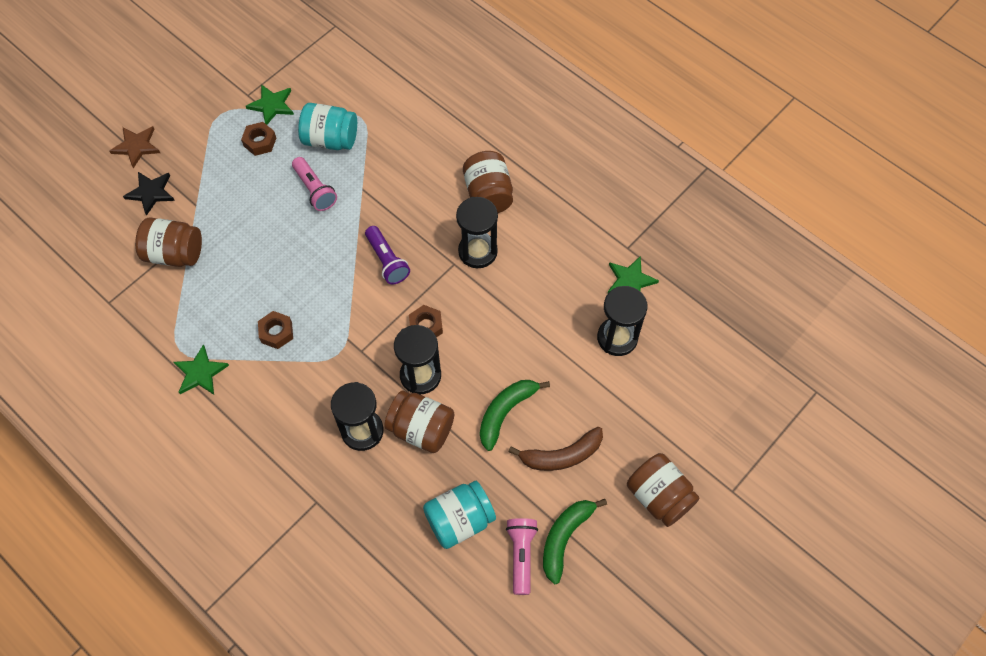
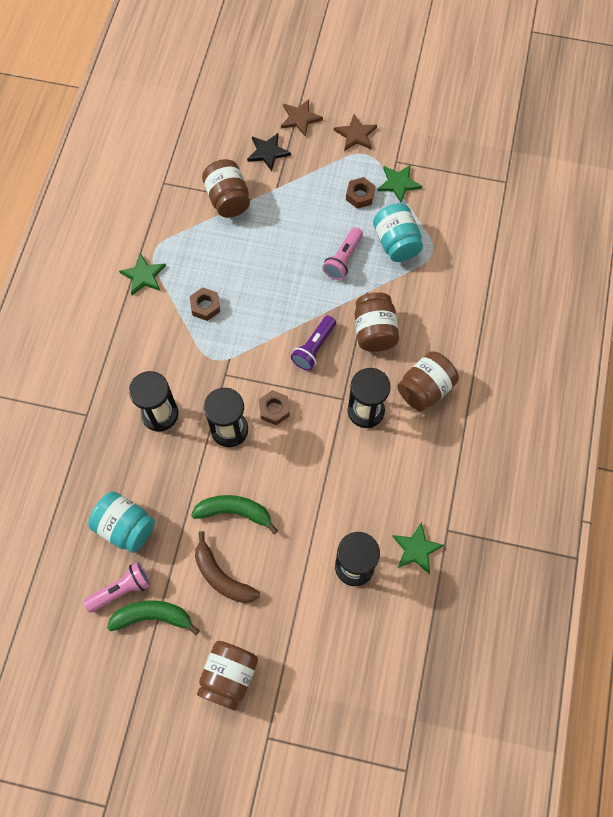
camera: 60 degrees right, 5 degrees up
(193, 111) = (356, 135): none -> brown star
(421, 429) = (185, 456): brown jar -> brown jar (374, 331)

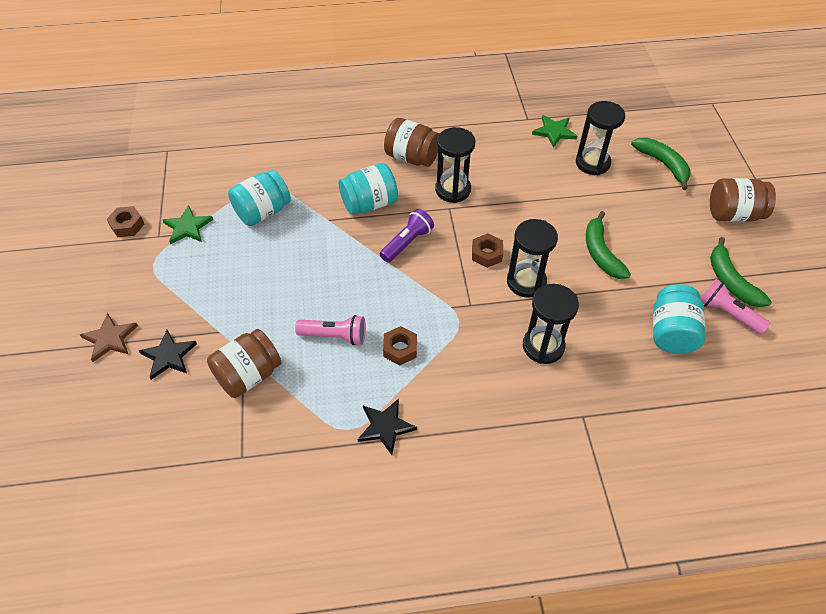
camera: 110 degrees left, 15 degrees down
(143, 276) = (385, 427): green star -> black star
(221, 576) = (661, 244): brown banana -> none
(314, 348) = (407, 243): purple flashlight -> purple flashlight turned 60 degrees counterclockwise
(325, 643) = (663, 164): none -> green banana
(343, 259) = (296, 247): pink flashlight -> pink flashlight (335, 336)
(356, 135) = (127, 279): brown star -> none
(360, 196) = (211, 254): brown nut -> brown nut (127, 225)
(374, 331) = (369, 204): brown jar -> turquoise jar

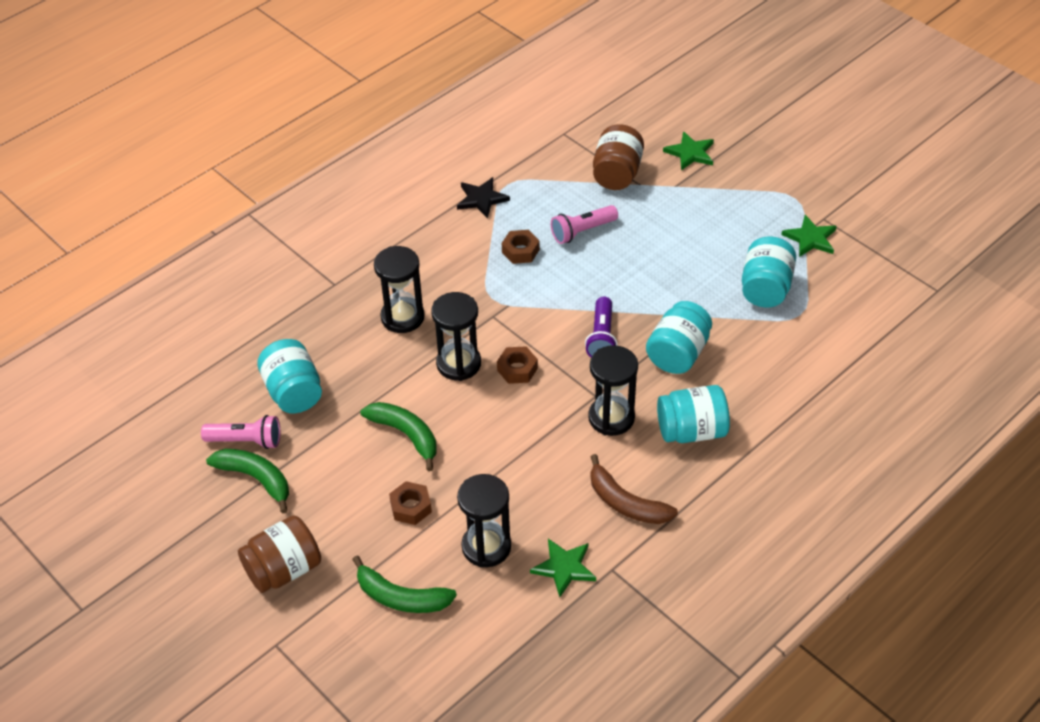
camera: 145 degrees right, 5 degrees down
(110, 338) = (748, 139): brown star -> none
(127, 225) = (862, 211): brown nut -> brown nut (411, 507)
(168, 356) = (690, 153): black star -> green star
(412, 157) = (691, 431): brown jar -> turquoise jar
(489, 143) = (625, 503): none -> brown banana

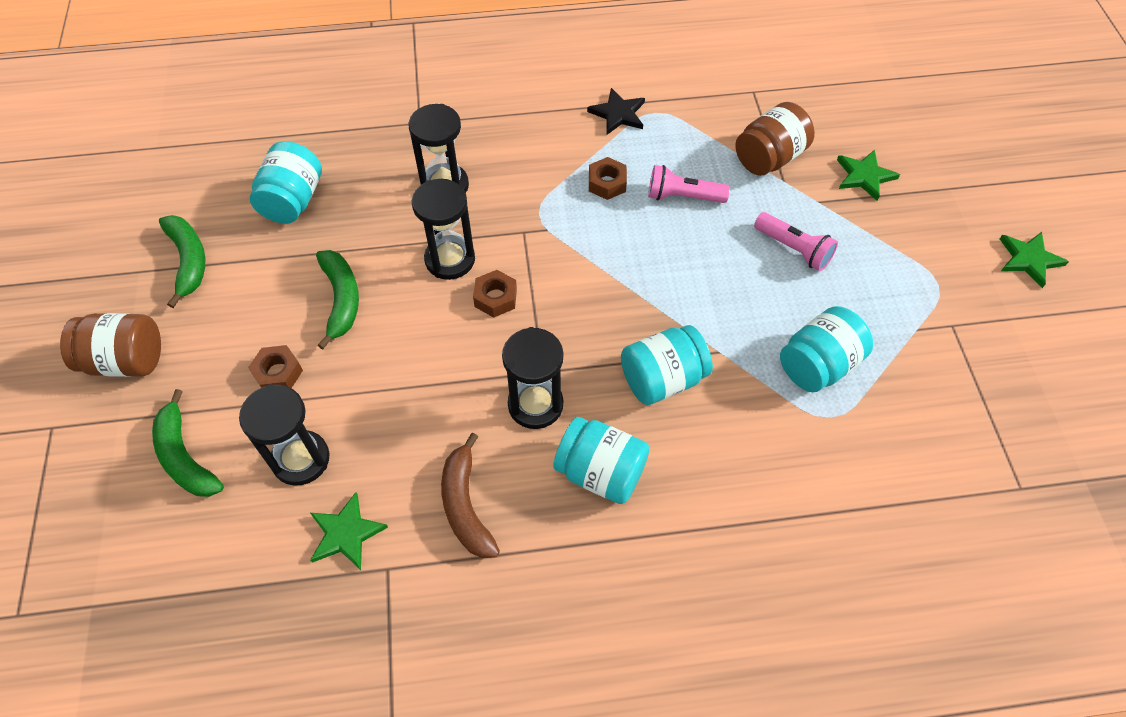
camera: 35 degrees right, 10 degrees up
(246, 441) = (215, 221): pink flashlight -> pink flashlight (793, 249)
(601, 337) = (603, 314): purple flashlight -> none
(810, 238) = (917, 339): green star -> green star (1029, 259)

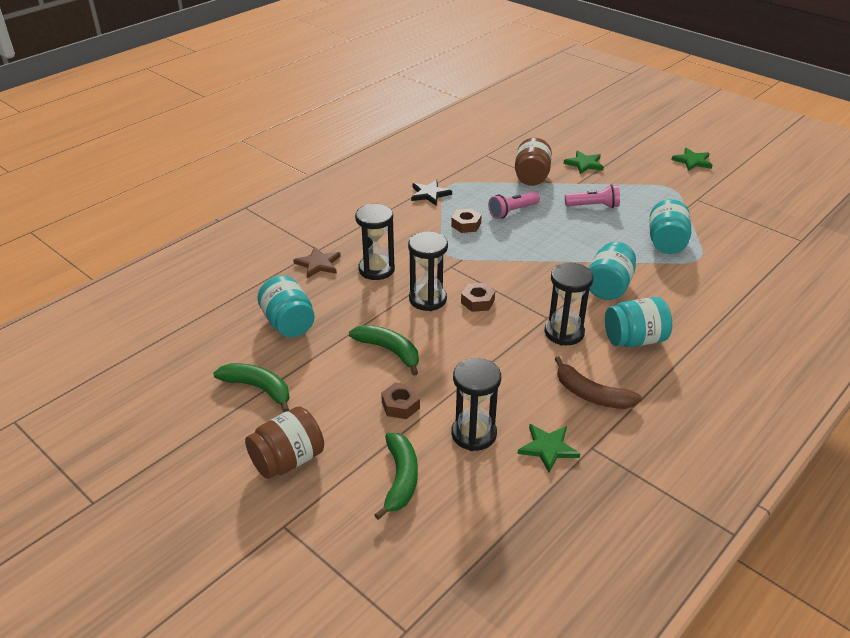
camera: 40 degrees left, 20 degrees down
(185, 456) = (400, 479): green banana -> green banana turned 105 degrees counterclockwise
(399, 142) = (318, 264): none -> brown star

